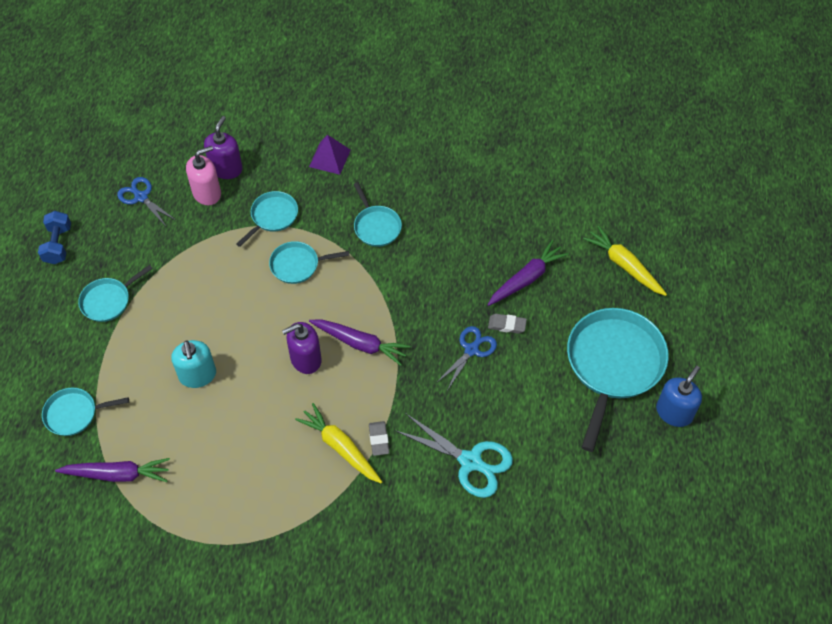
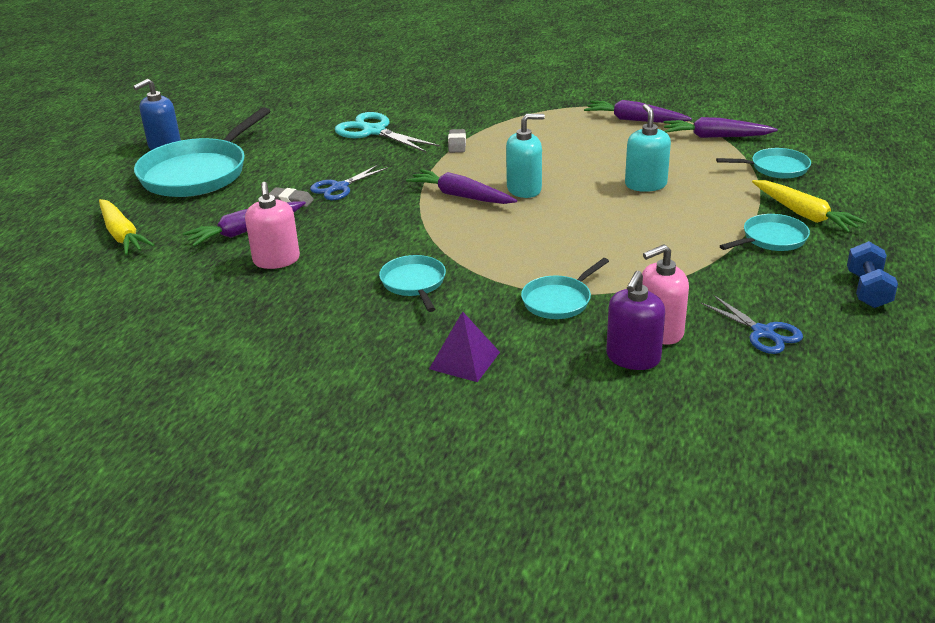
camera: 170 degrees left, 25 degrees down
(196, 508) = (634, 120): none -> purple carrot
(298, 265) = (526, 255): turquoise pan -> none
(305, 359) = (524, 189): purple soap dispenser -> turquoise soap dispenser
(340, 447) = (495, 142): yellow carrot -> yellow carrot (804, 214)
(486, 244) = (276, 260): none -> pink soap dispenser

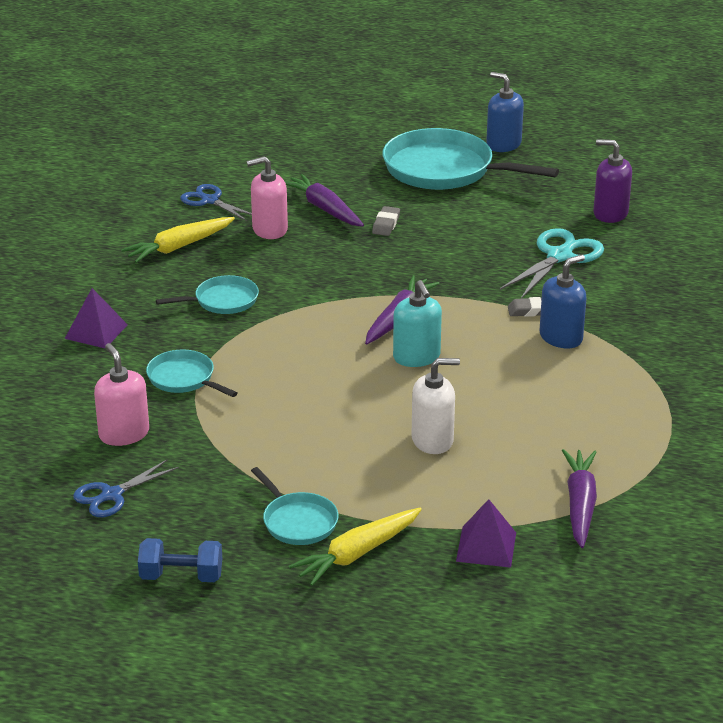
camera: 85 degrees right, 0 degrees up
(122, 235) = (318, 153): yellow carrot -> yellow carrot (179, 247)
(339, 187) = (416, 247): blue scissors -> blue scissors (209, 200)
(498, 135) = (561, 337): none -> blue soap dispenser
(633, 358) = (84, 417): purple soap dispenser -> purple soap dispenser (610, 213)
(634, 120) = (625, 440): purple carrot -> none
(645, 184) = (432, 440): turquoise soap dispenser -> white soap dispenser
(776, 168) = (486, 546): turquoise pan -> purple pyramid

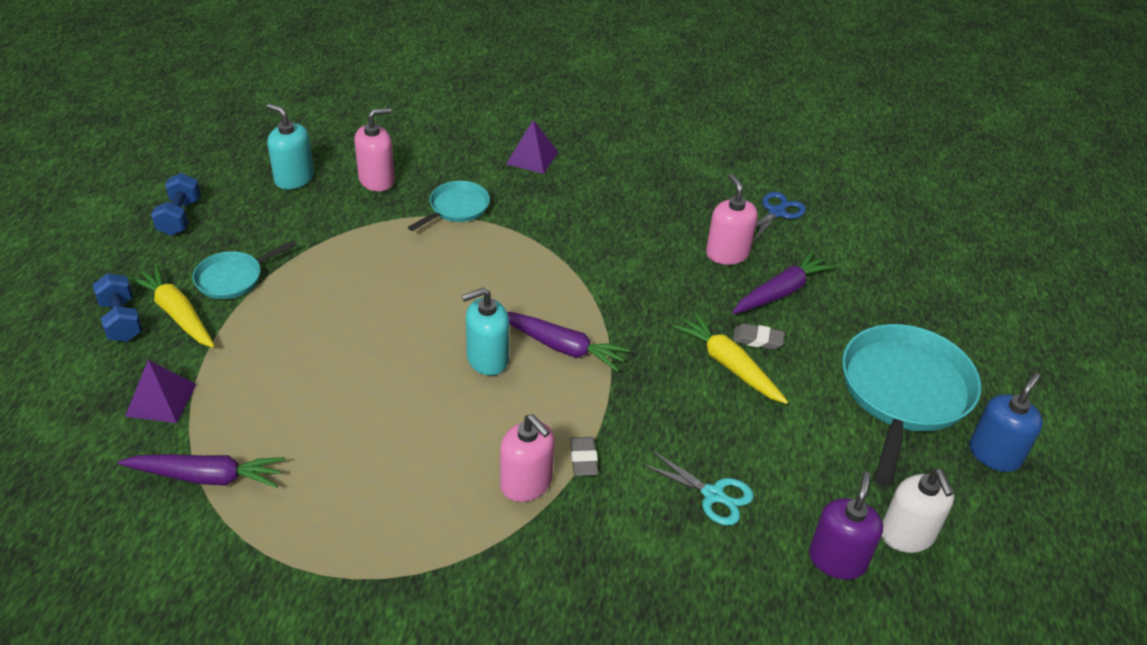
camera: 85 degrees right, 10 degrees up
(112, 495) = (294, 178): blue scissors -> turquoise soap dispenser
(179, 247) = (682, 197): yellow carrot -> yellow carrot (729, 365)
(222, 301) = (587, 226): turquoise pan -> none
(369, 593) = (122, 321): none -> blue dumbbell
(432, 440) = (339, 367): white soap dispenser -> white soap dispenser (907, 535)
(559, 256) = (713, 495): turquoise scissors -> turquoise scissors, size x0.67
(561, 337) = (526, 483): blue soap dispenser -> pink soap dispenser

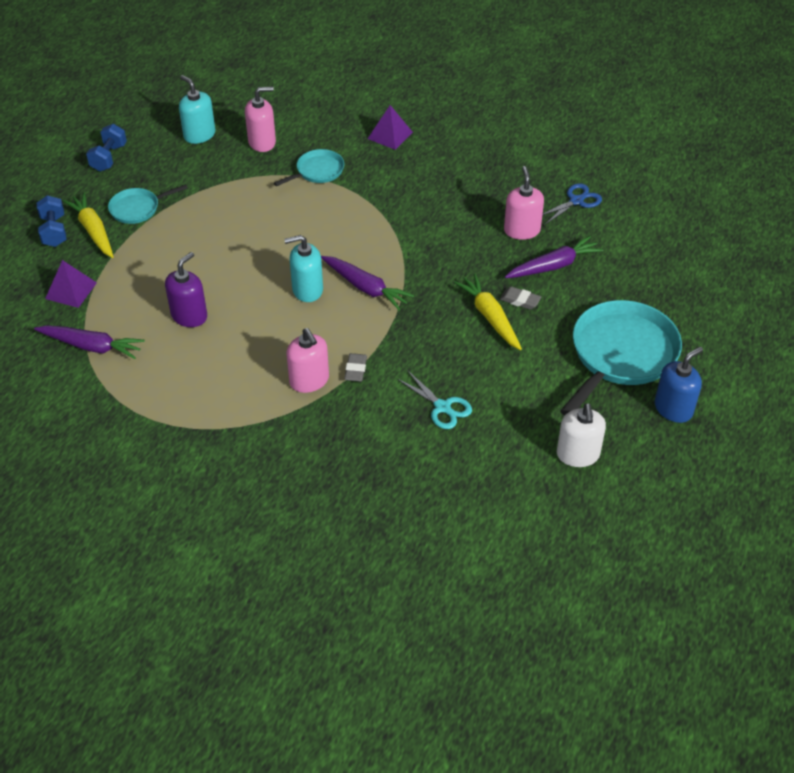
camera: 15 degrees right, 5 degrees up
(837, 559) = (517, 463): purple soap dispenser -> purple soap dispenser (189, 316)

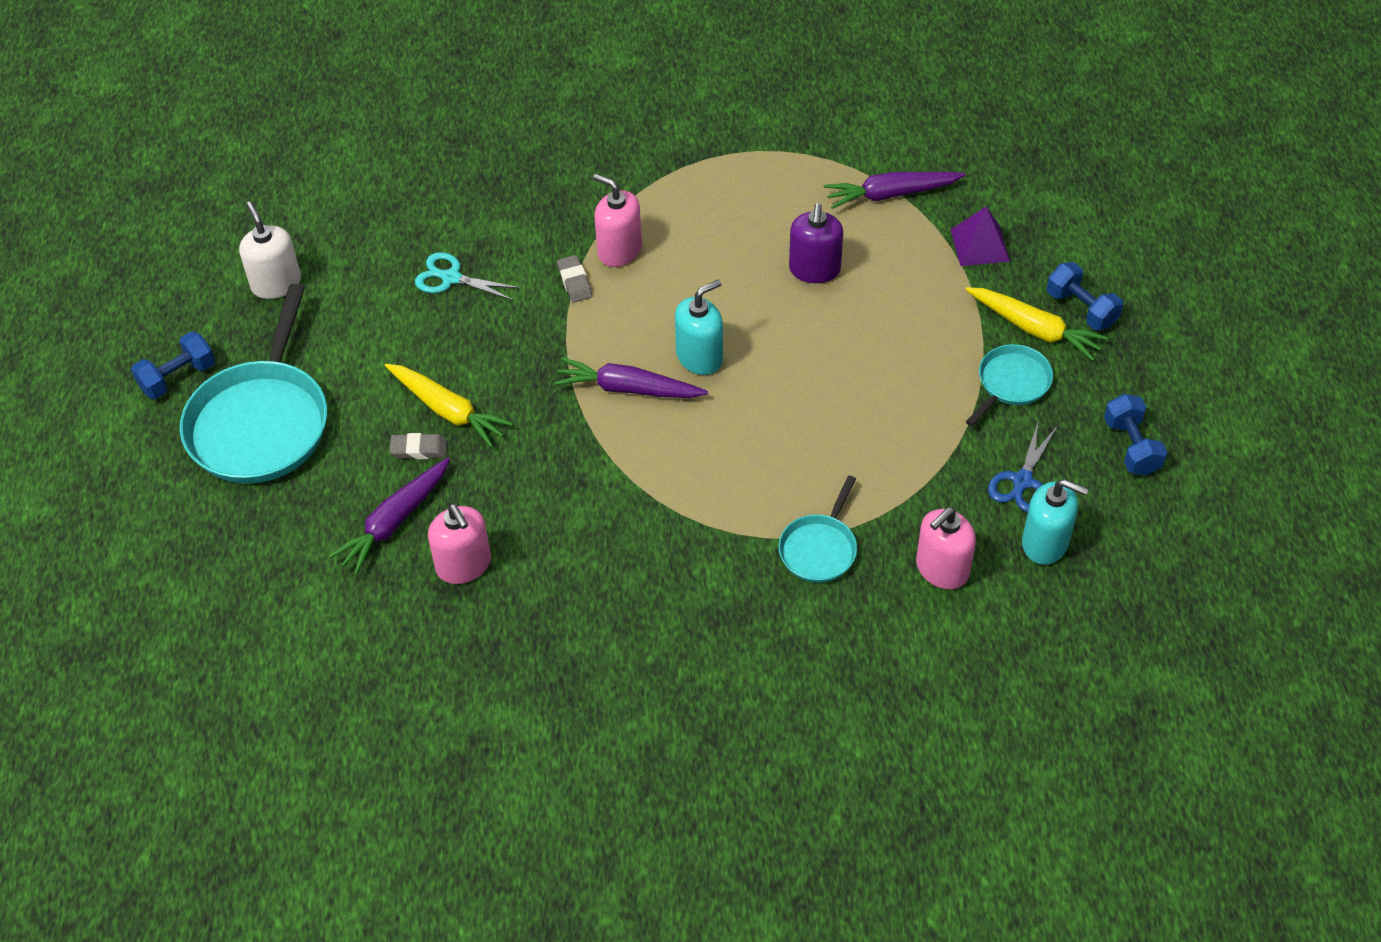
camera: 155 degrees right, 5 degrees up
(390, 135) = (758, 669): purple pyramid -> none
(576, 201) = (403, 655): blue scissors -> blue scissors (1022, 481)
(673, 408) = (178, 377): blue soap dispenser -> blue dumbbell

